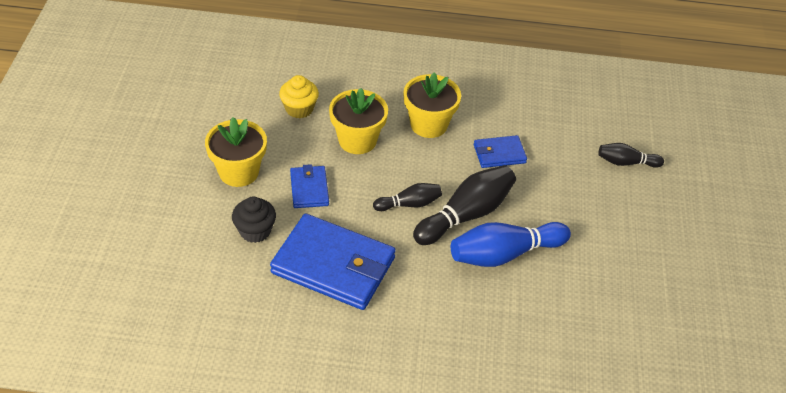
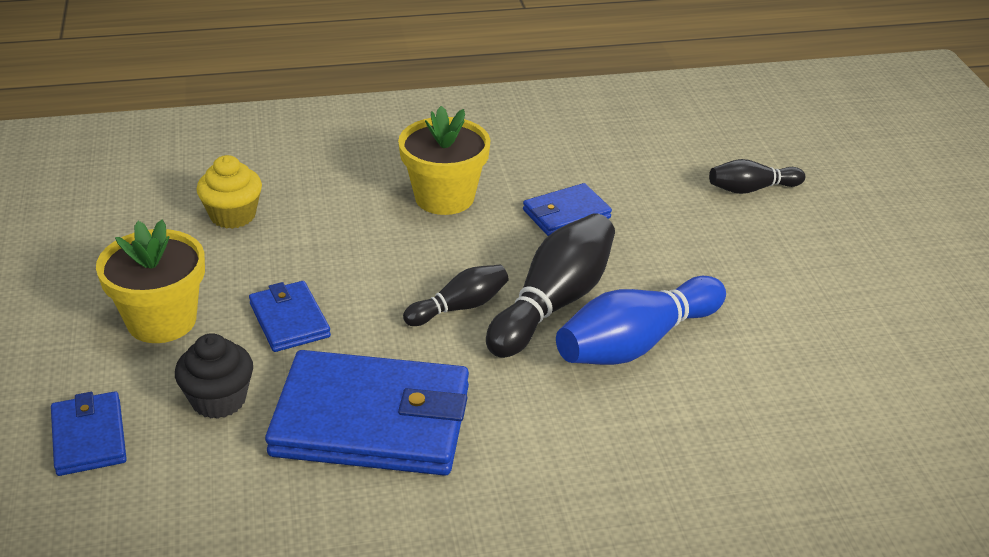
camera: 15 degrees left, 10 degrees down
(181, 236) = (89, 437): none -> blue wallet
(357, 140) = (342, 239): yellow flower pot -> none

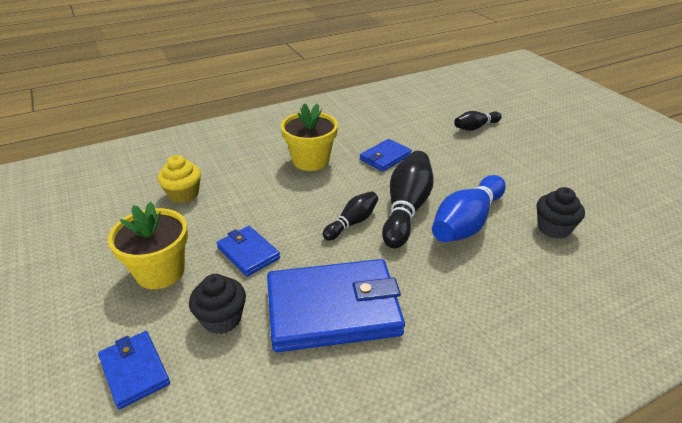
camera: 15 degrees left, 0 degrees up
(771, 380) = (553, 228): none -> black cupcake

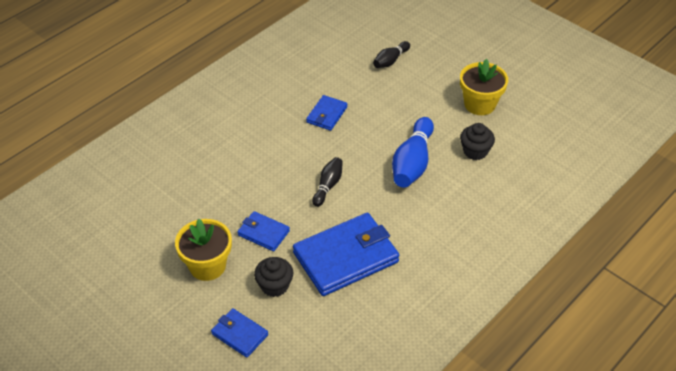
camera: 20 degrees left, 10 degrees up
(183, 194) = (178, 196): yellow cupcake -> none
(310, 161) = (265, 134): yellow flower pot -> yellow flower pot (479, 104)
(406, 209) = (363, 162): black bowling pin -> none

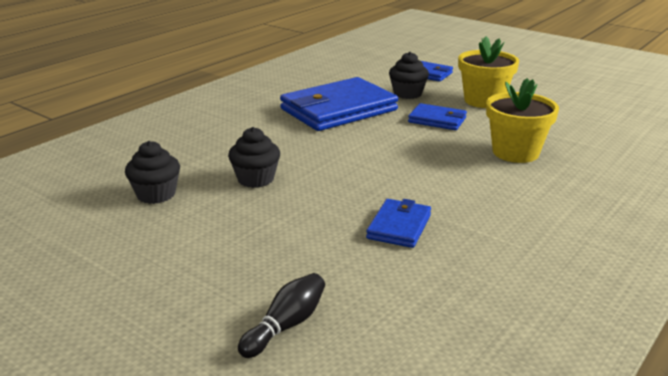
camera: 175 degrees right, 20 degrees down
(328, 186) = (373, 154): black bowling pin -> none
(412, 163) = (255, 179): blue bowling pin -> black cupcake
(479, 104) = (118, 254): yellow flower pot -> yellow flower pot (515, 152)

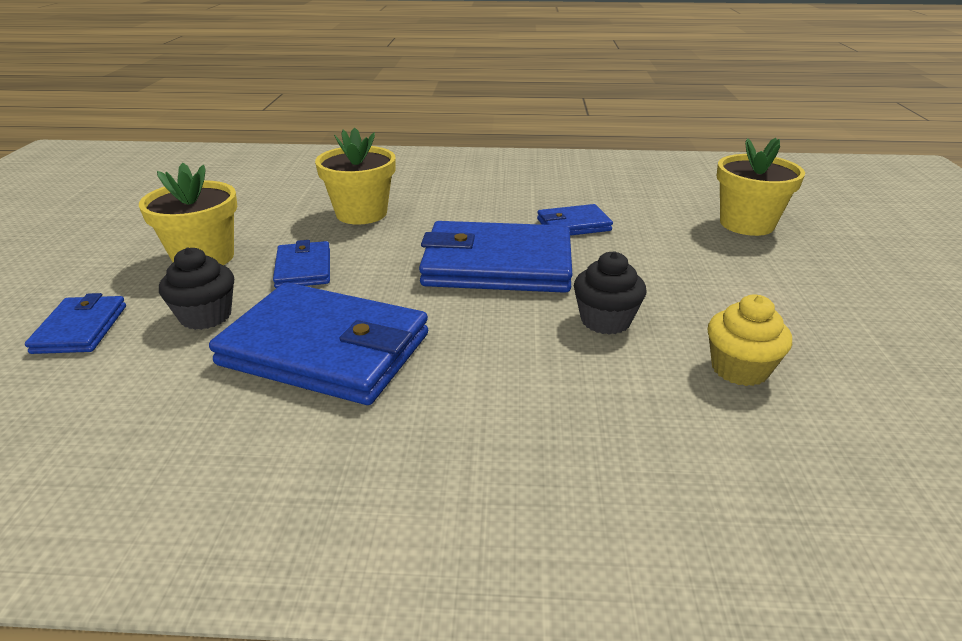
camera: 125 degrees left, 5 degrees up
(156, 194) = (739, 369): black cupcake -> yellow cupcake
(286, 326) = (746, 224): black bowling pin -> yellow flower pot
(369, 172) = (497, 265): none -> blue wallet

